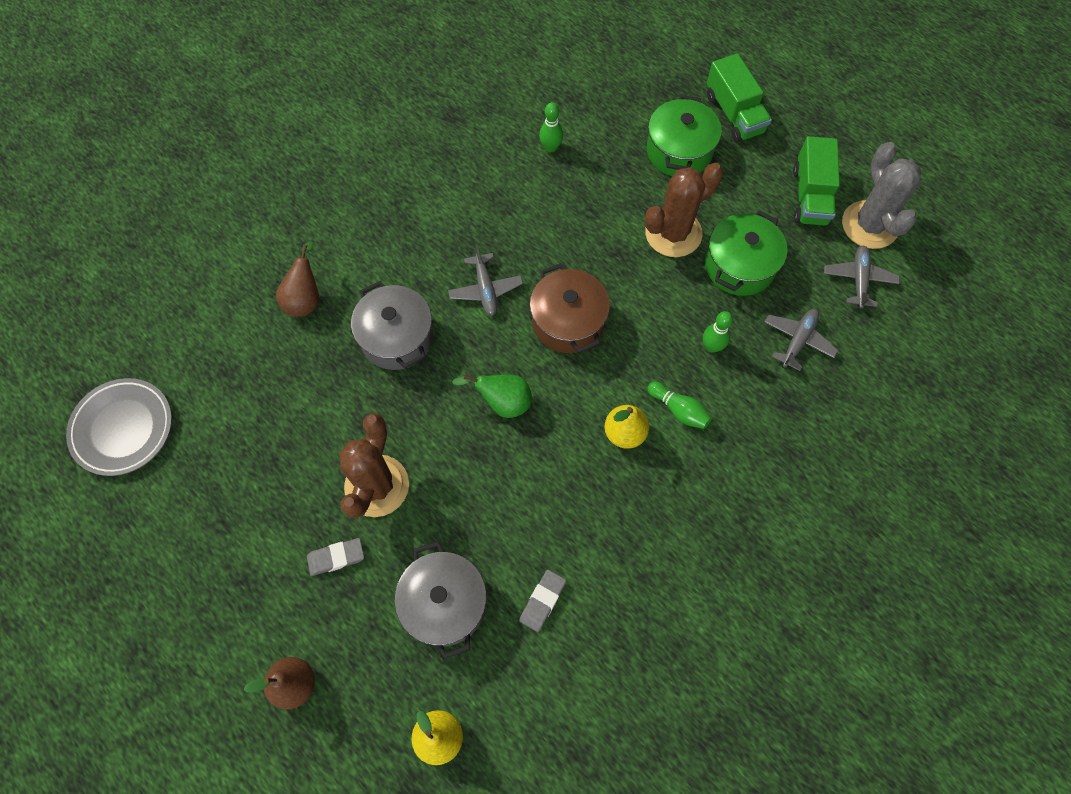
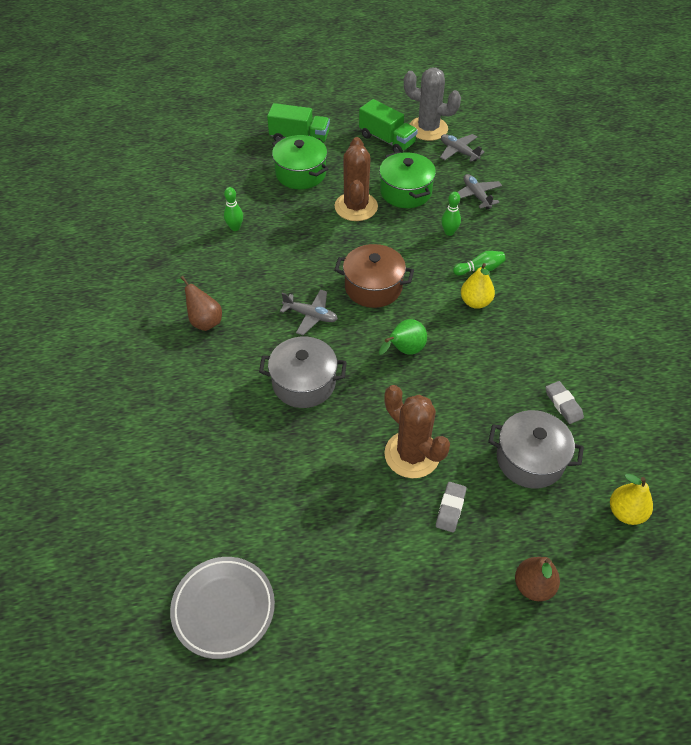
camera: 55 degrees left, 15 degrees down
(305, 299) = (221, 422): brown pear -> brown pear (204, 320)

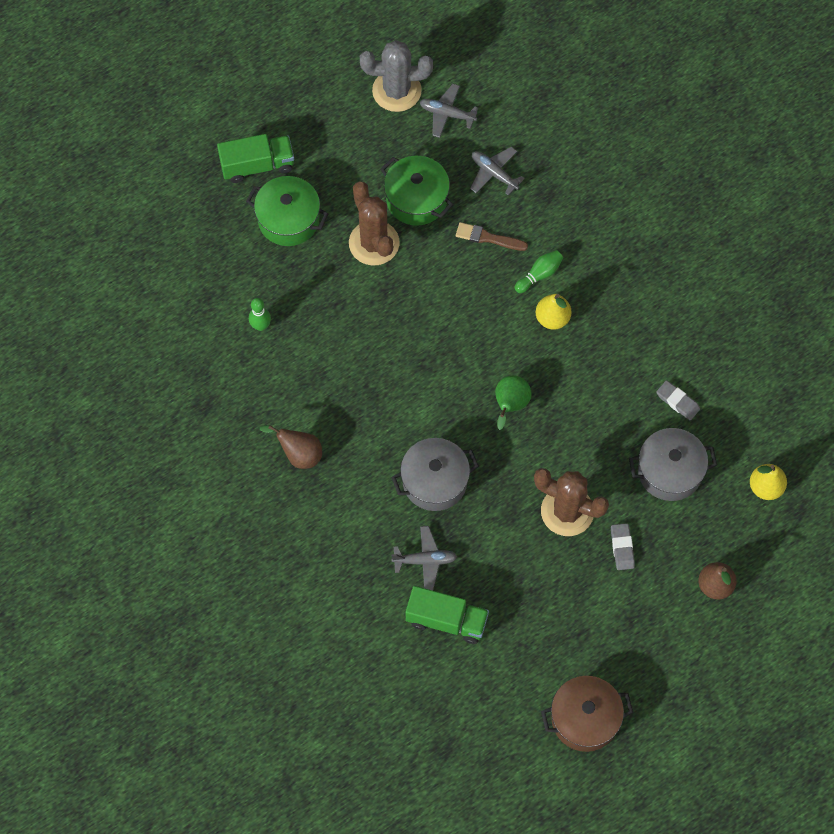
camera: 25 degrees left, 15 degrees up
(223, 609) = (482, 714): grey plate -> none
(310, 315) = (400, 403): grey plane -> grey plane (425, 560)
(373, 287) = (444, 342): brown pot -> brown pot (585, 719)
(387, 140) = (358, 128): green truck -> green truck (446, 620)
(449, 232) = (488, 238): green bowling pin -> brown brush

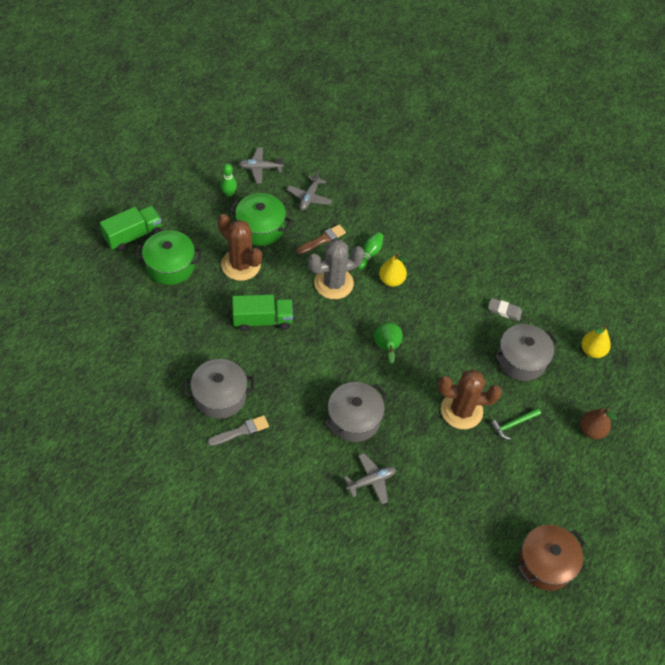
camera: 25 degrees left, 10 degrees down
(261, 326) = (176, 345): green bowling pin -> green bowling pin (229, 193)
(290, 405) = (220, 396): none -> grey pot
(299, 454) = (241, 431): brown pear -> grey brush
(396, 91) = (218, 162): grey cactus -> grey cactus (333, 283)
(446, 620) = (407, 522): green truck -> green truck (262, 320)
(488, 238) = (322, 239): brown brush -> brown brush turned 150 degrees clockwise
(494, 173) = (309, 197): grey plane -> grey plane turned 90 degrees counterclockwise
(622, 548) = (513, 424): grey eraser -> green hammer

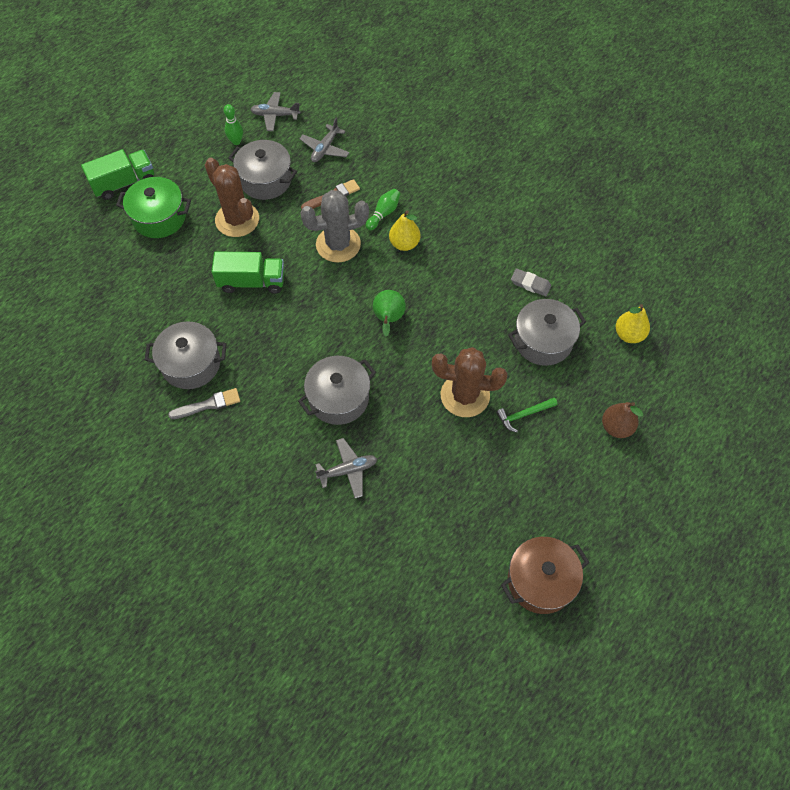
camera: 10 degrees right, 5 degrees up
(260, 228) = (265, 180): green pot -> grey pot

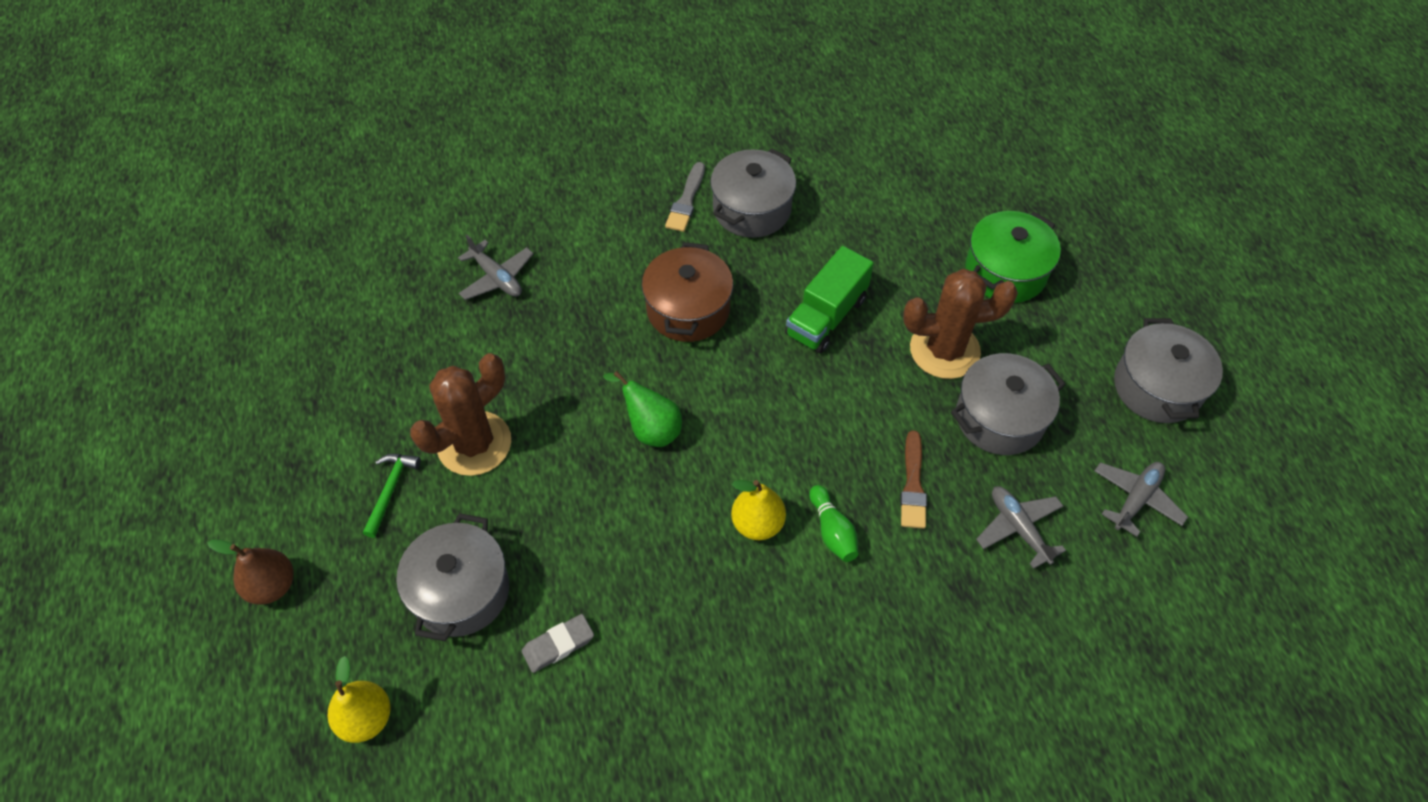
camera: 125 degrees right, 5 degrees down
(124, 183) = (1094, 262): green truck -> none
(236, 141) = (1104, 420): green bowling pin -> none
(338, 244) = (817, 441): grey cactus -> none
(338, 398) = (588, 316): grey pot -> grey pot (1157, 387)
(348, 470) = (497, 278): grey plane -> grey plane turned 60 degrees counterclockwise
(540, 581) = (213, 372): brown pot -> brown pot (688, 309)

